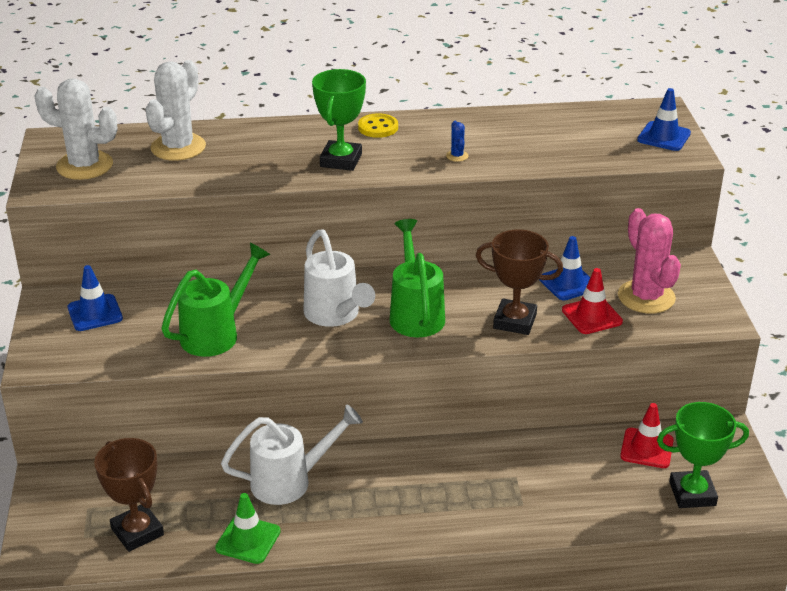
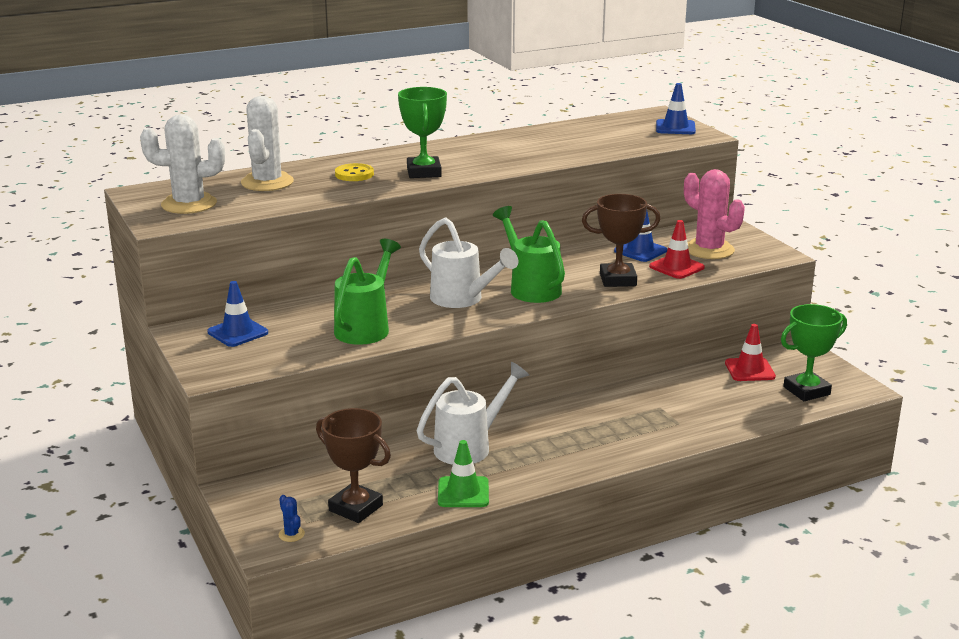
camera: 20 degrees left, 10 degrees down
(378, 127) = (436, 150): yellow button -> yellow button (354, 174)
(457, 156) = (520, 158): blue cactus -> blue cactus (291, 534)

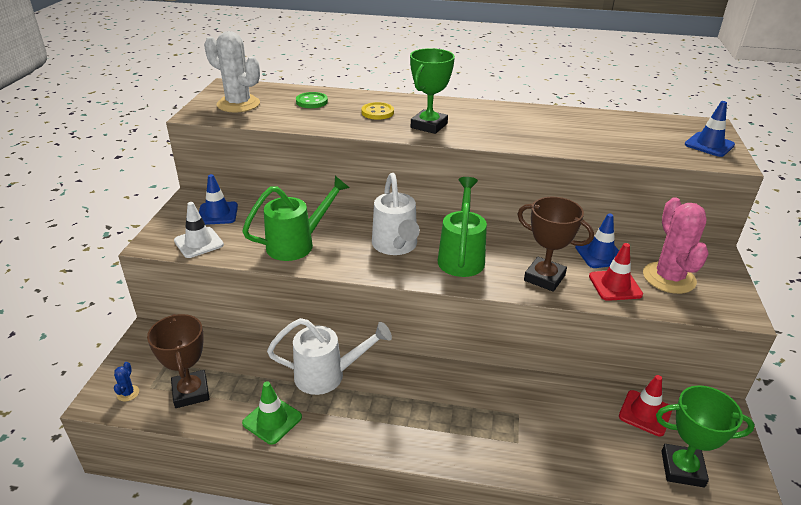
camera: 35 degrees right, 10 degrees up
(261, 359) = (198, 243): none -> white traffic cone
(267, 182) = (312, 102): white cactus -> green button

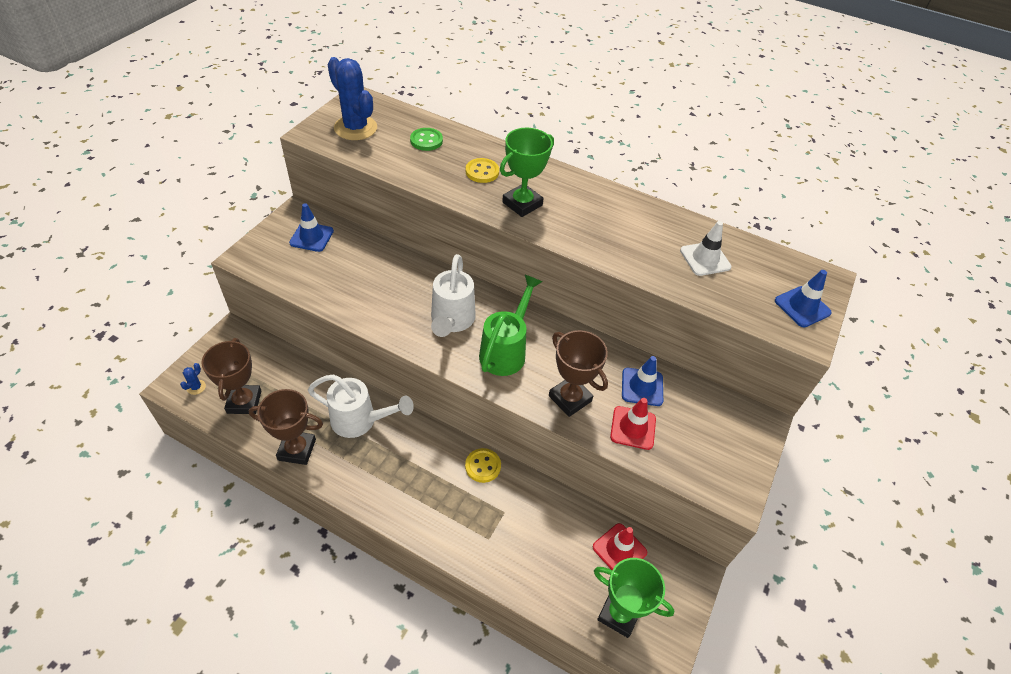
camera: 15 degrees right, 15 degrees up
(198, 243) = (281, 267): white traffic cone -> white traffic cone (705, 259)
(238, 104) = (355, 128): white cactus -> blue cactus
(272, 420) = (297, 449): green traffic cone -> brown trophy
(297, 244) = (365, 293): green watering can -> none
(474, 380) = (483, 466): none -> yellow button
(669, 278) = (693, 435): pink cactus -> none

